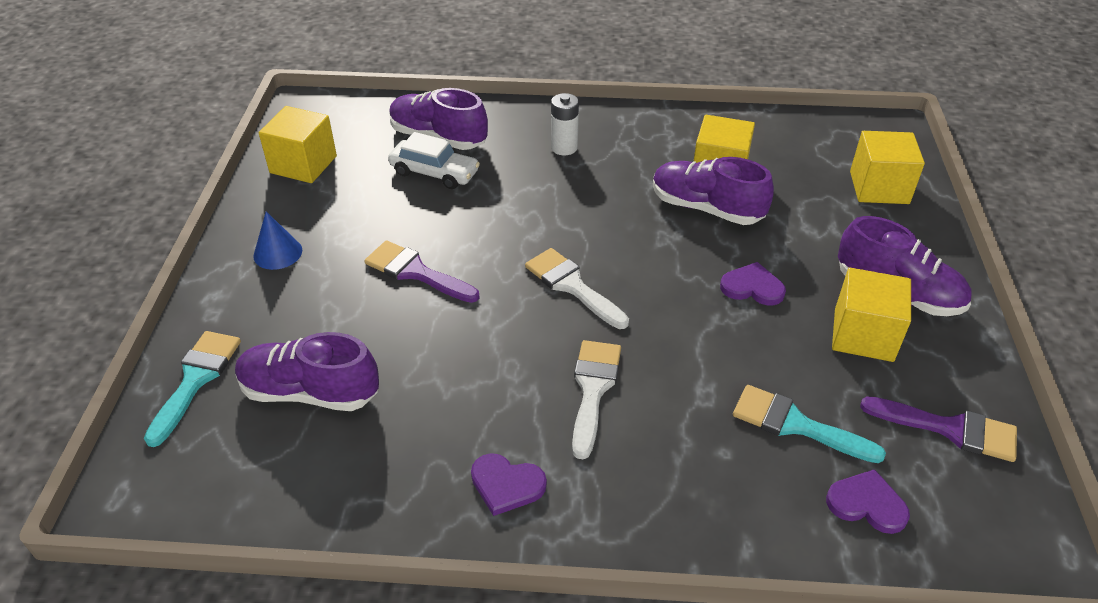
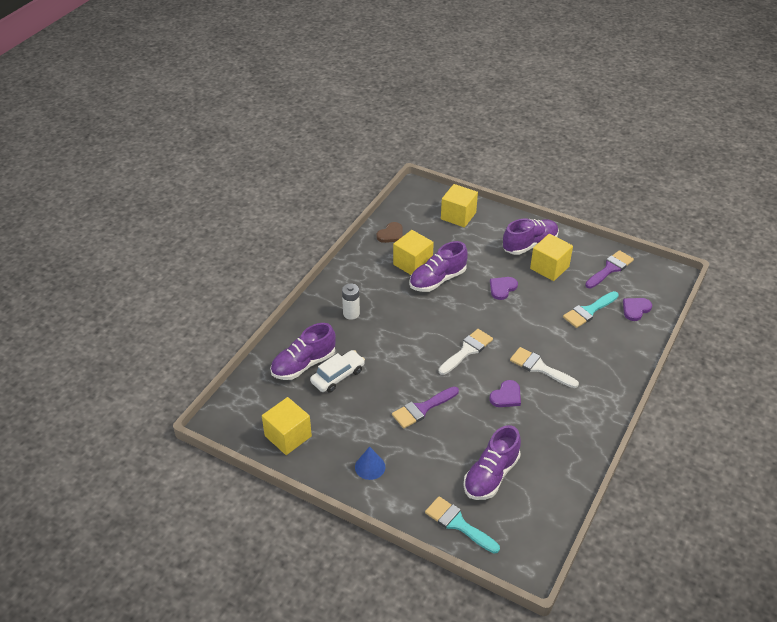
camera: 65 degrees left, 0 degrees up
(506, 485) = (581, 416): purple heart -> purple heart (506, 396)
(572, 286) = (467, 350): white brush -> white brush turned 150 degrees clockwise
(762, 134) = (391, 234): none -> brown heart

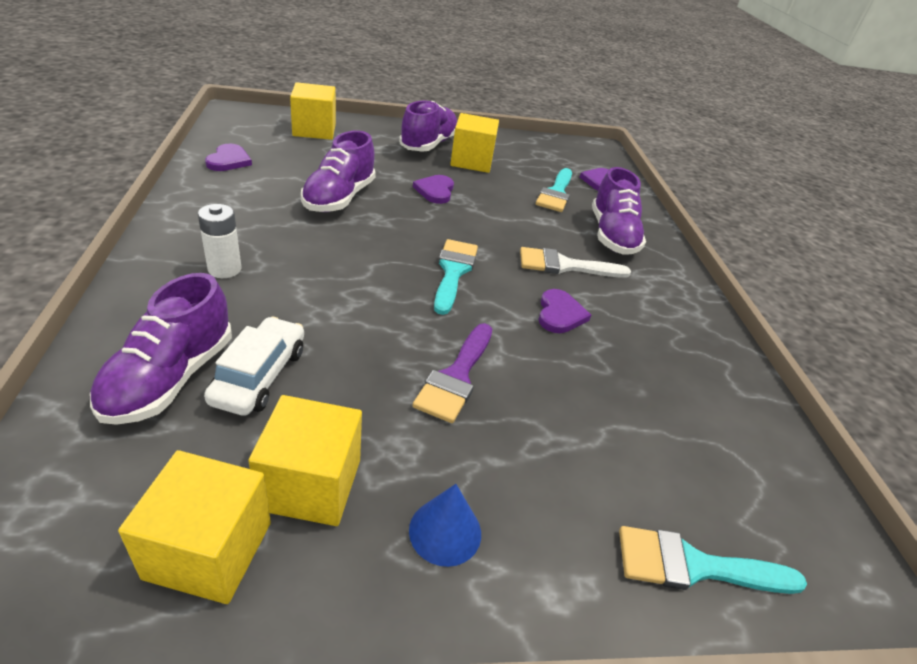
camera: 40 degrees left, 5 degrees down
(391, 234) = (229, 160): brown heart -> purple heart
(412, 263) = (287, 187): yellow cube -> yellow cube (310, 484)
(467, 350) = (453, 271): white brush -> turquoise brush
(491, 475) = (653, 442): purple shoe -> purple shoe (612, 235)
(610, 269) = (536, 151): purple brush -> none

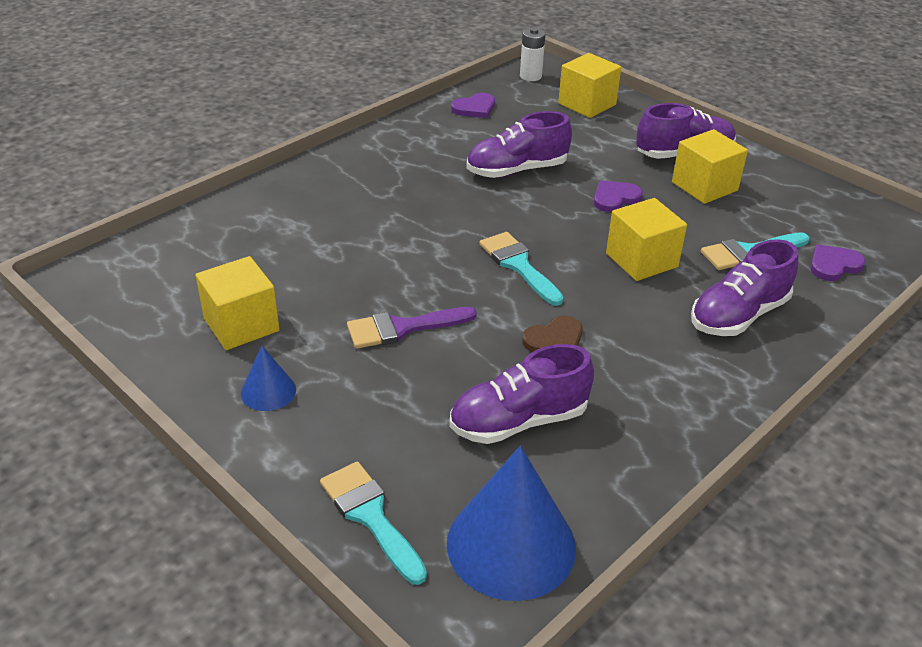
camera: 55 degrees right, 0 degrees up
(170, 378) = (251, 233): purple shoe -> purple shoe (518, 421)
(209, 550) = (166, 319): yellow cube -> yellow cube (641, 260)
(224, 269) = (361, 186): white battery -> white battery (530, 76)
(259, 375) = (293, 258): white car -> none
(453, 271) = (518, 265): turquoise brush -> turquoise brush turned 90 degrees counterclockwise
(560, 314) = (554, 340): purple heart -> brown heart
(565, 266) = (631, 312): white brush -> none
(779, 491) = (511, 545): none -> blue cone

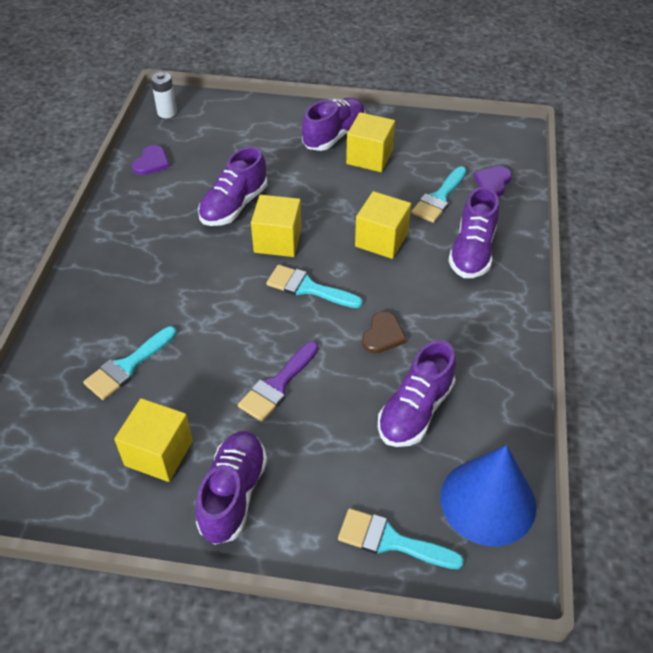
camera: 35 degrees left, 10 degrees up
(268, 391) = (233, 494): blue cone -> purple shoe
(287, 248) = (127, 366): none -> turquoise brush
(587, 104) = (231, 120): yellow cube -> yellow cube (277, 241)
(615, 198) = (321, 196): purple heart -> none

